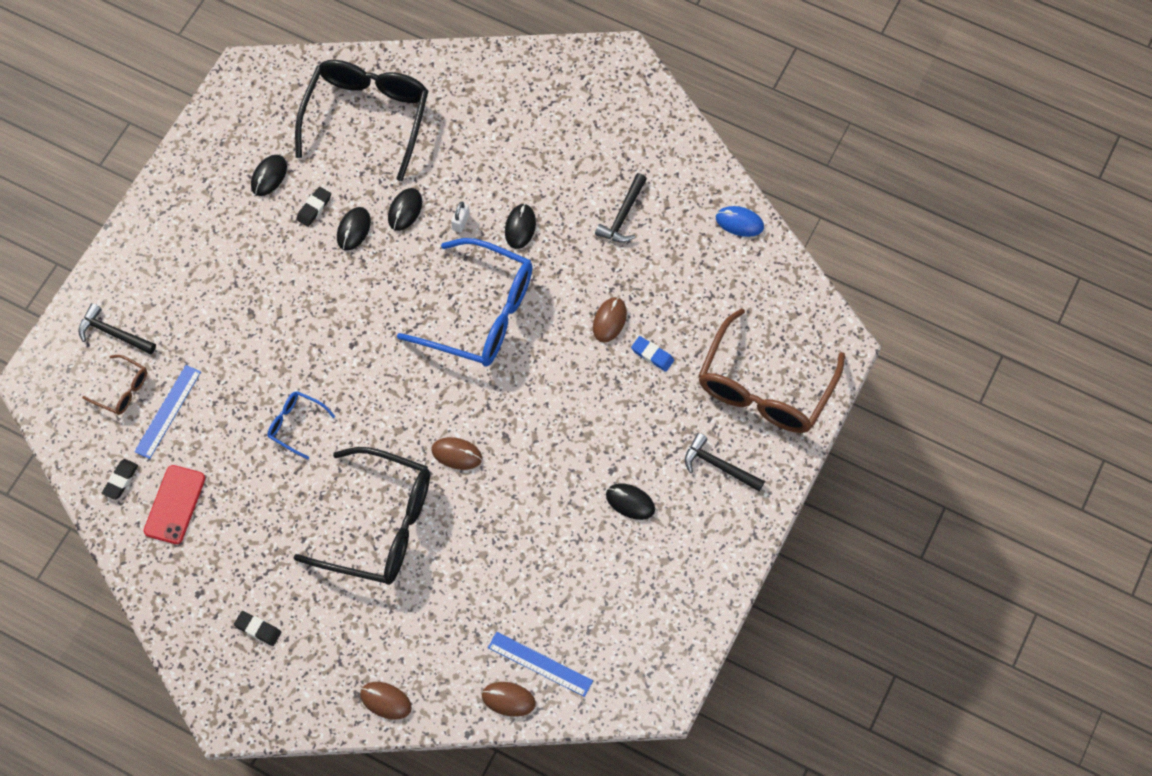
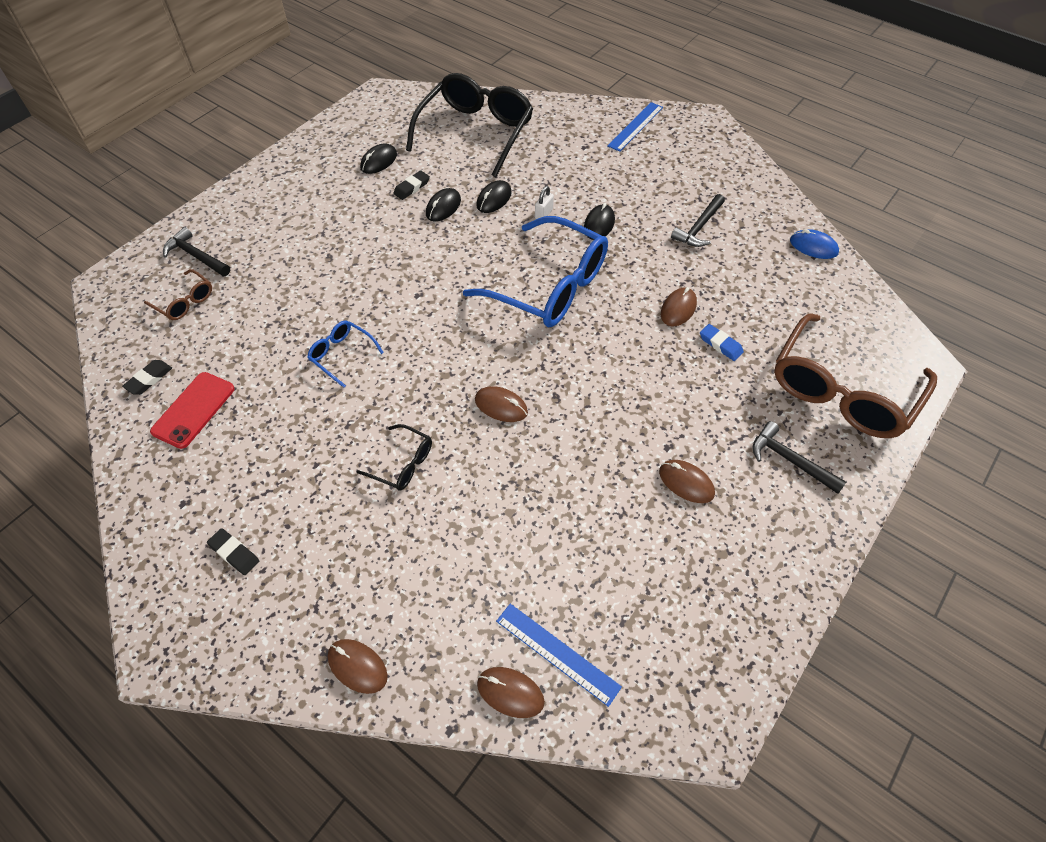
camera: 10 degrees right, 10 degrees down
(167, 411) = (220, 325): blue ruler -> blue ruler (635, 126)
(380, 525) = (403, 464): black glasses -> black glasses, size x0.45
(630, 502) = (686, 482): black mouse -> brown mouse

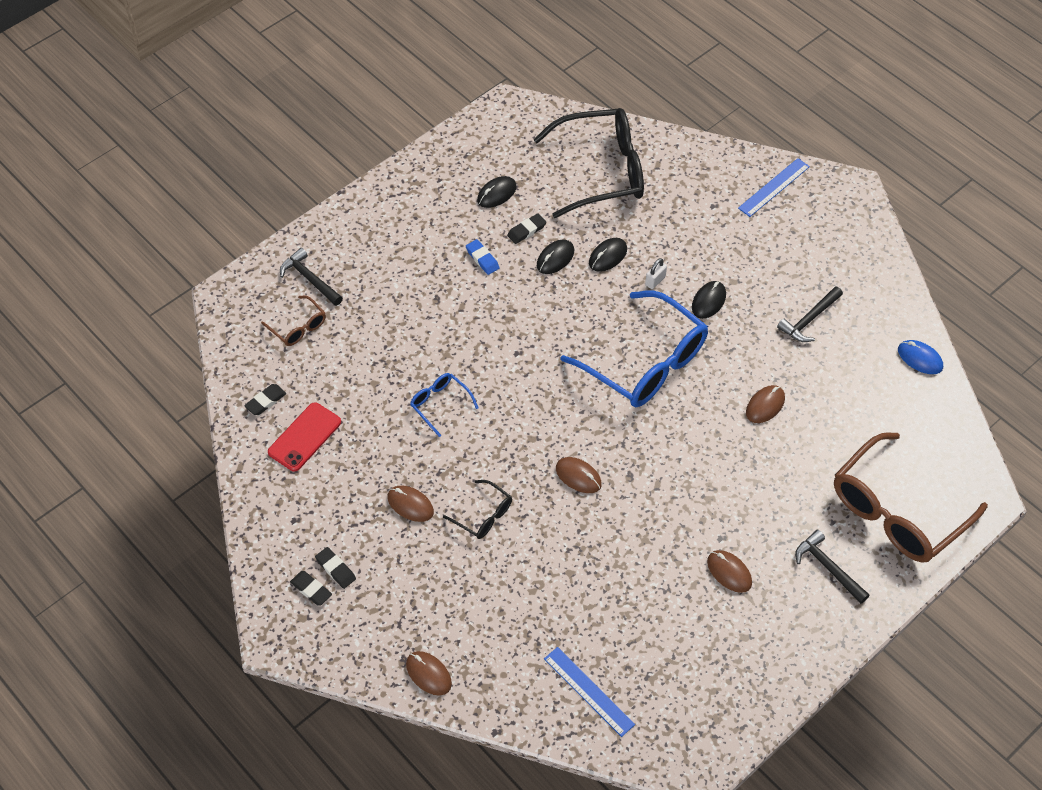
camera: 10 degrees right, 0 degrees up
(205, 583) = (311, 589): none -> black eraser
(476, 132) = (602, 171): black glasses -> black glasses turned 45 degrees clockwise
(510, 692) = (546, 713): brown mouse -> brown mouse (410, 505)
(720, 344) = (796, 448): blue eraser -> blue eraser (482, 259)

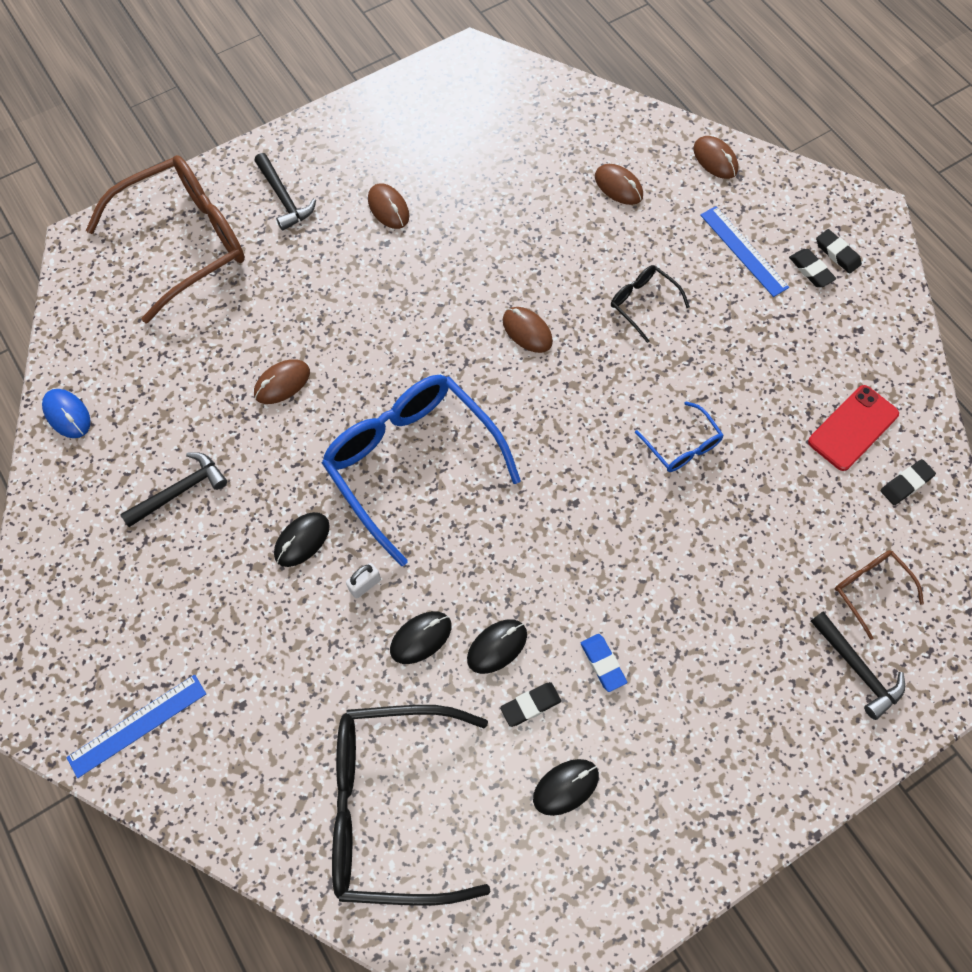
camera: 170 degrees left, 10 degrees up
(410, 505) = (725, 327): brown mouse -> brown mouse (618, 186)
(589, 691) = (559, 124): blue ruler -> blue ruler (743, 251)

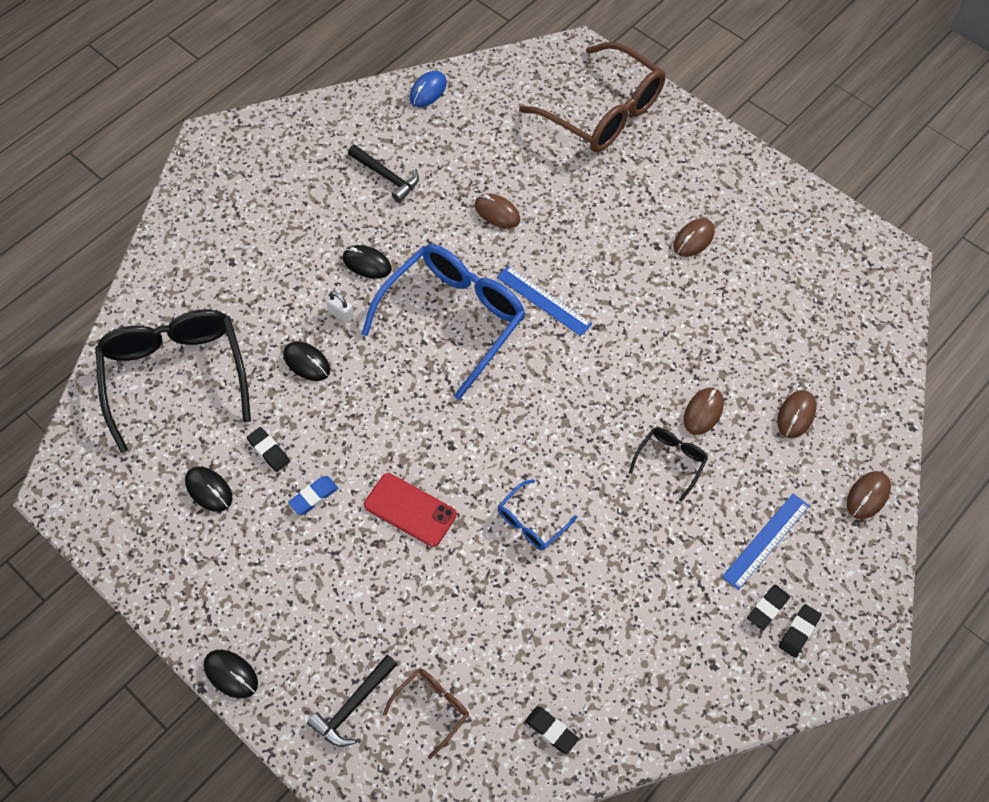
camera: 75 degrees right, 5 degrees down
(137, 725) = (206, 207): blue ruler -> blue ruler (543, 300)
(284, 198) = (673, 163): black hammer -> none
(497, 646) = (311, 416): black mouse -> black mouse (231, 674)
(527, 331) = (606, 374): brown mouse -> brown mouse (703, 412)
(853, 428) = (597, 672): red phone -> red phone (410, 510)

